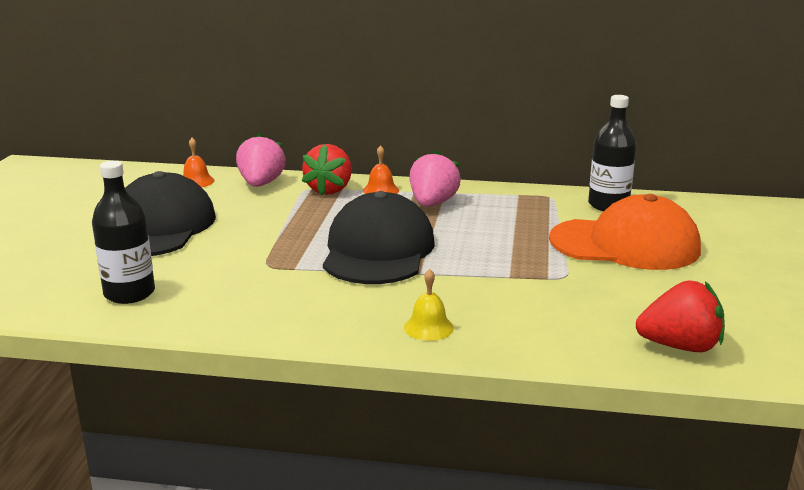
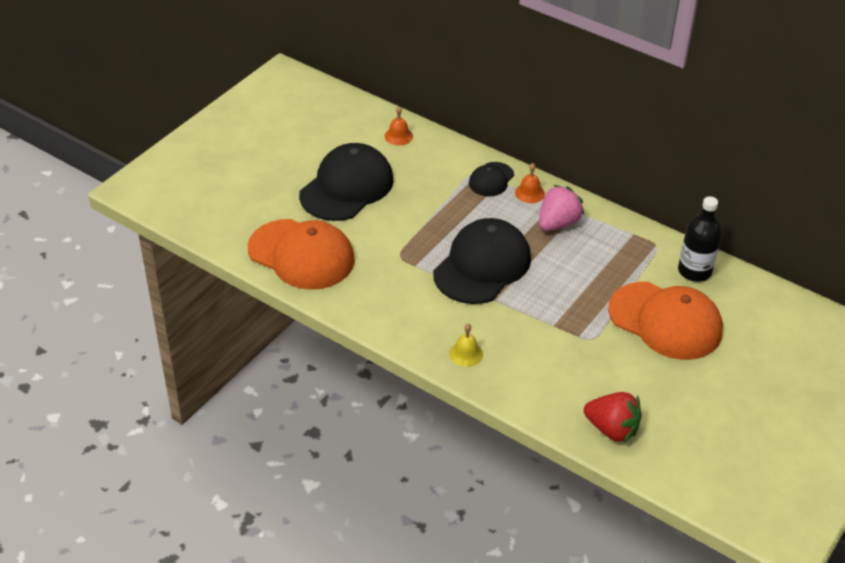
camera: 25 degrees right, 20 degrees up
(129, 293) = (301, 255): black bottle -> orange cap
(261, 184) = (444, 155): pink strawberry -> none
(329, 190) = (491, 179): red strawberry -> black cap

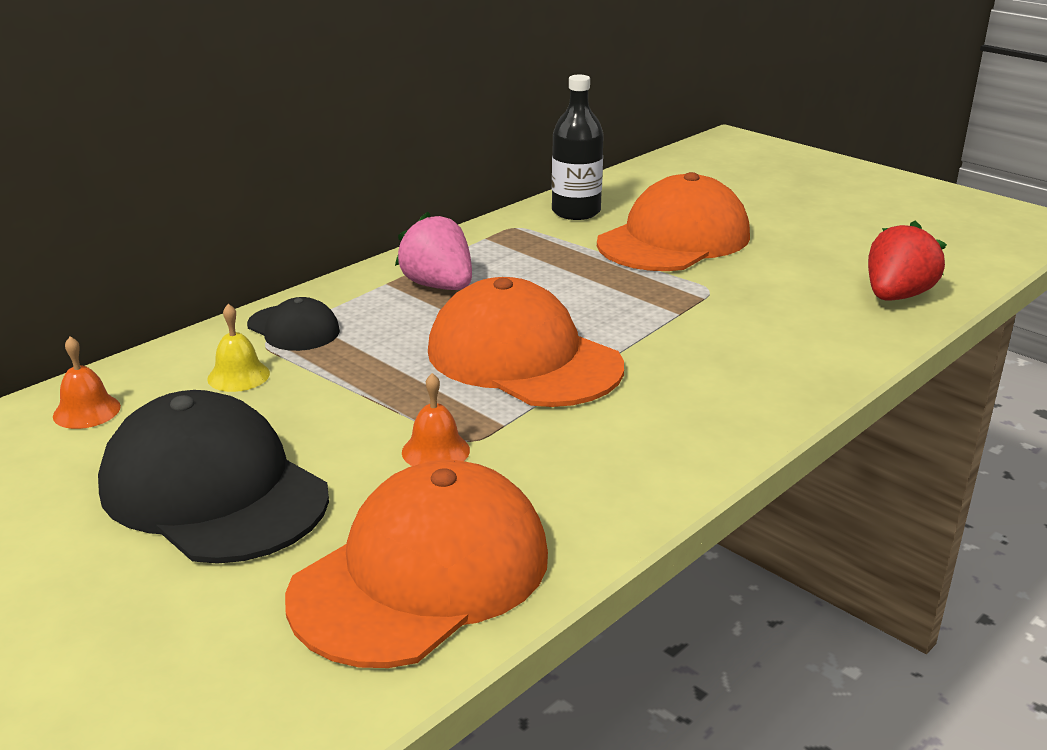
camera: 80 degrees left, 15 degrees down
(466, 354) = (748, 394): yellow bell -> yellow bell (238, 376)
(482, 266) = (523, 358): black cap -> orange cap
(529, 193) = (350, 300): orange bell -> orange bell (435, 451)

